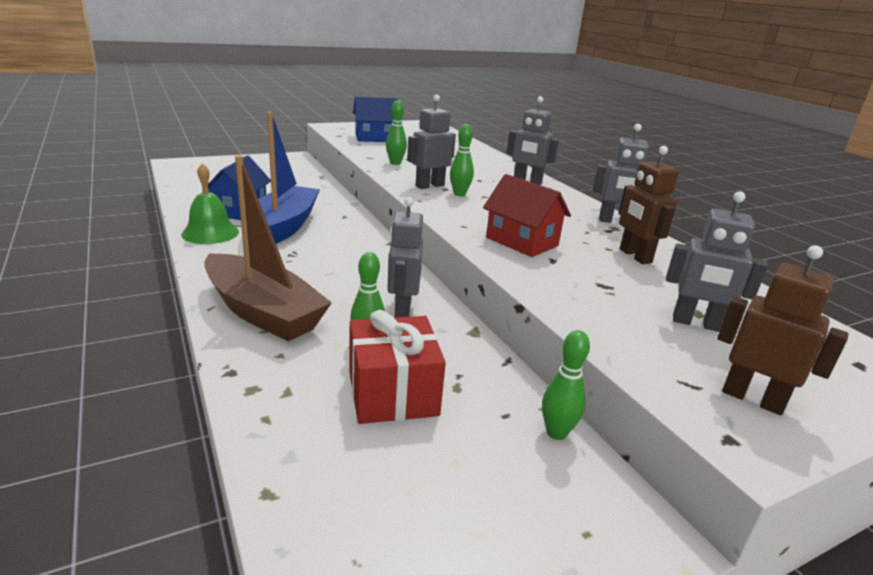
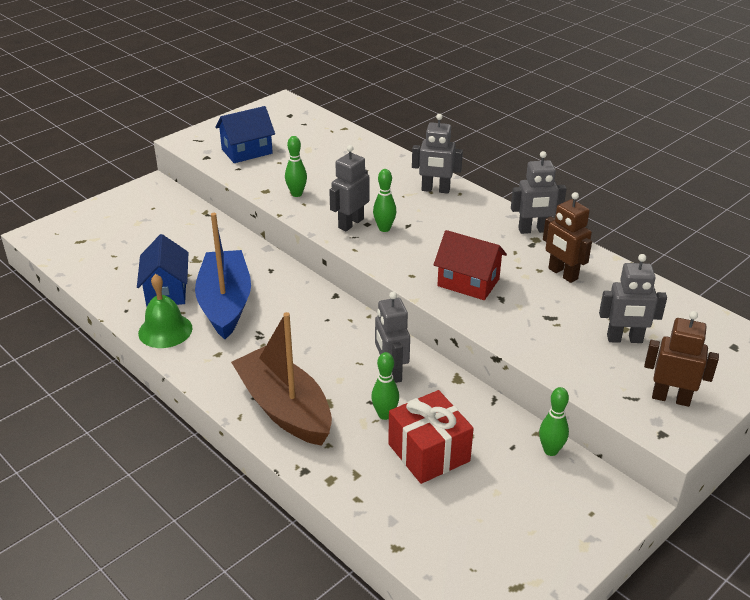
camera: 15 degrees left, 10 degrees up
(263, 312) = (284, 408): brown boat -> brown boat turned 150 degrees counterclockwise

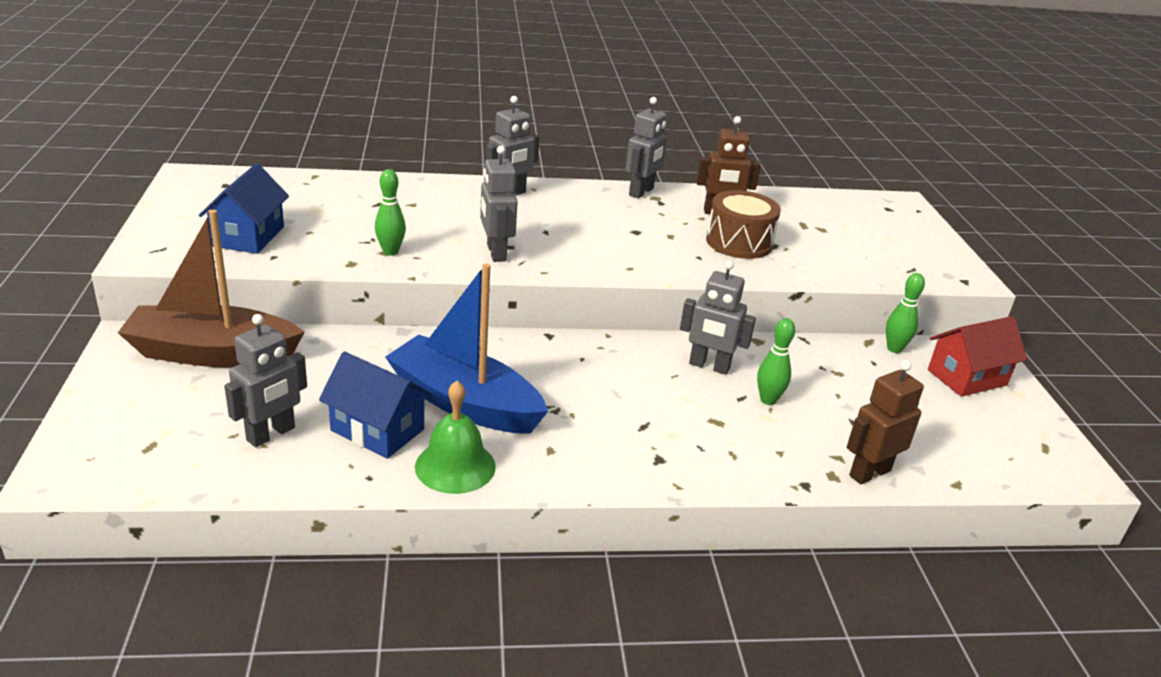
camera: 55 degrees left, 5 degrees down
(284, 408) = (696, 451): brown boat -> brown boat (212, 353)
(384, 228) = (533, 243): green bowling pin -> none
(428, 452) = (844, 404): red gift -> none
(468, 282) = (678, 251): red house -> red house (967, 377)
(528, 300) = (739, 242): none -> brown drum
(624, 339) = (836, 236): grey robot -> grey robot (271, 434)
(671, 398) = (926, 257): brown robot -> brown robot (869, 473)

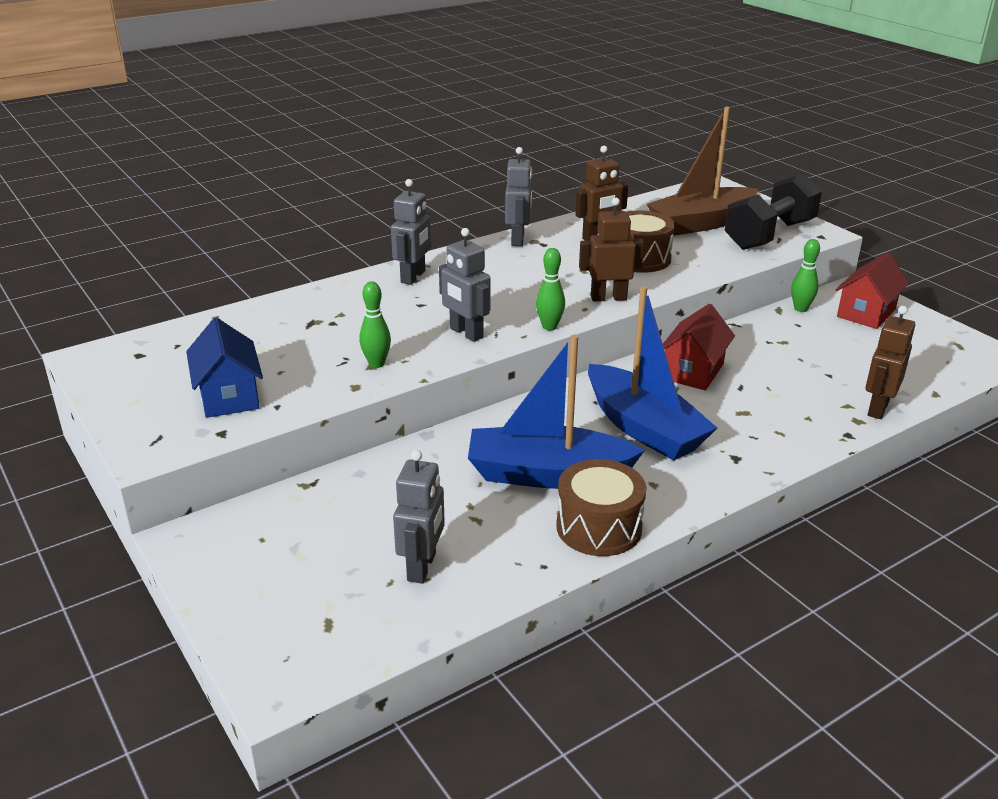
camera: 25 degrees left, 0 degrees up
(212, 353) = (282, 521): brown boat -> brown boat (701, 223)
(377, 430) = (505, 525): blue house -> none
(455, 466) = (599, 527): green bell -> brown drum
(600, 398) = (643, 428): none -> blue boat
(664, 266) = (608, 298): none -> brown robot
(709, 366) = (693, 371): grey robot -> red house
(768, 400) = (760, 381): green bowling pin -> green bowling pin (549, 326)
(905, 263) = (769, 235): none -> black dumbbell

